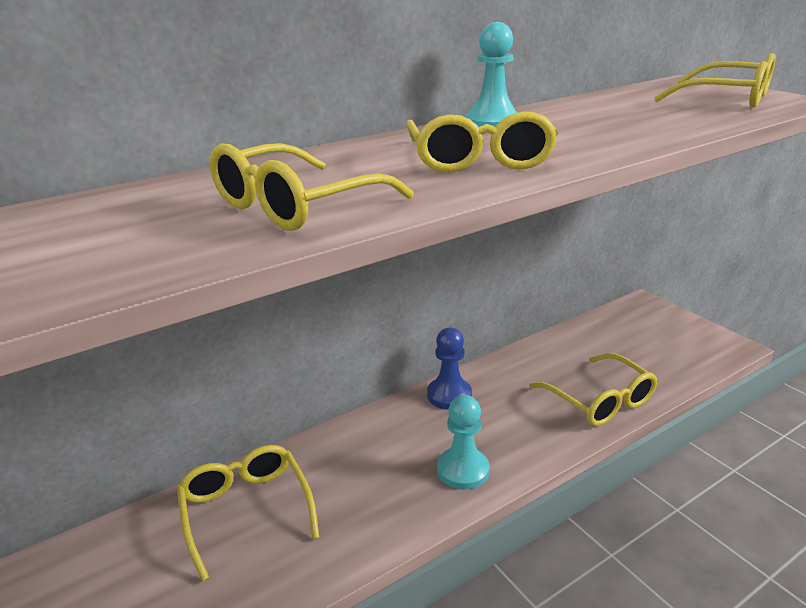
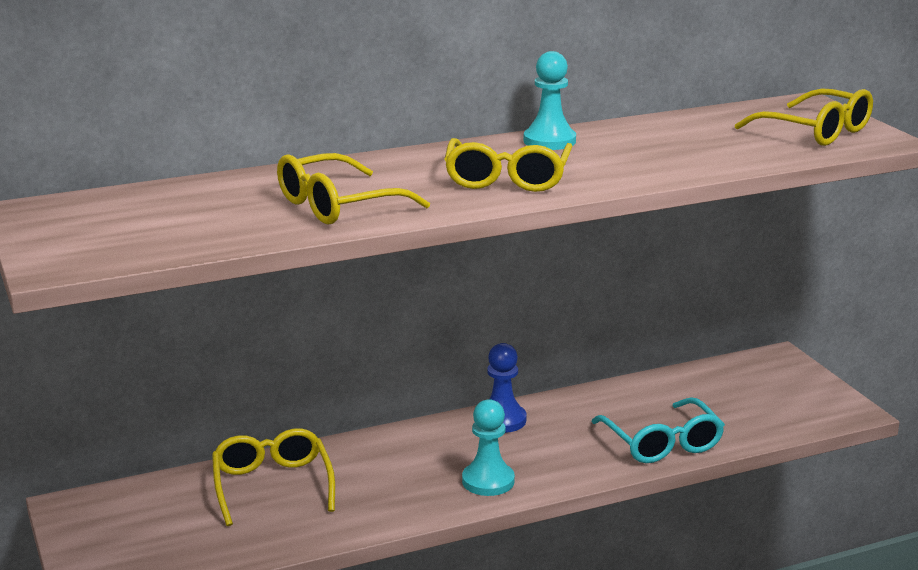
camera: 10 degrees right, 5 degrees down
(600, 401) = (662, 443): yellow glasses -> turquoise glasses

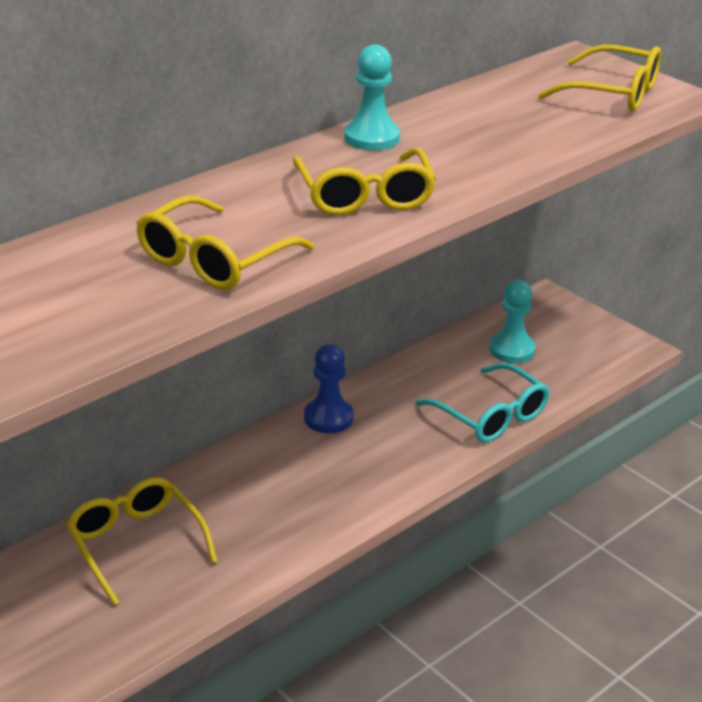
camera: 20 degrees left, 10 degrees up
(488, 481) = (351, 493): turquoise pawn -> turquoise pawn (511, 350)

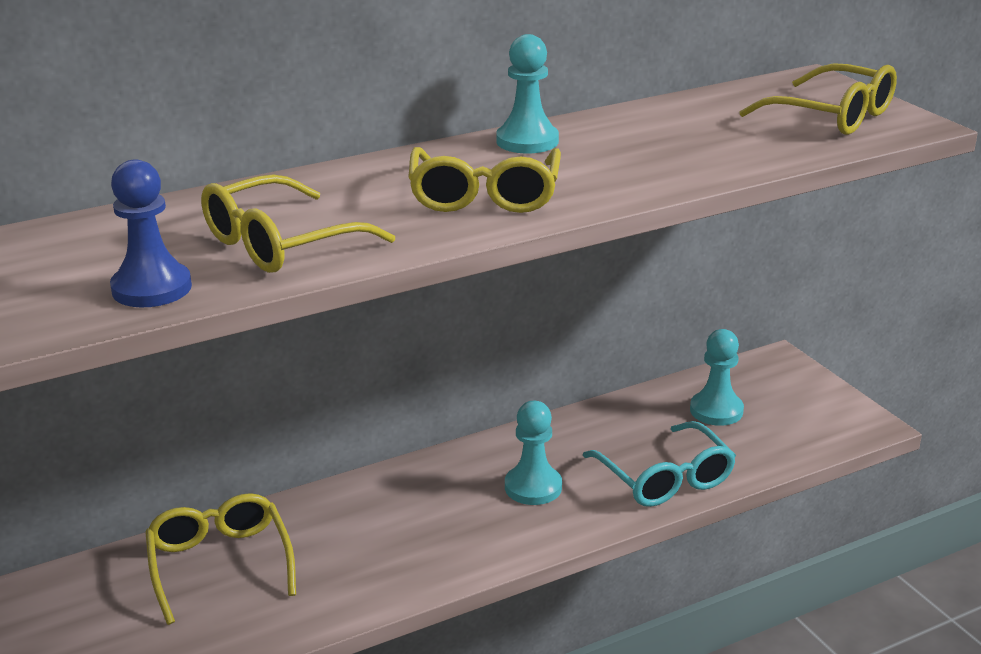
camera: 15 degrees right, 5 degrees down
(328, 418) = (480, 459): blue pawn -> blue pawn (152, 288)
(383, 438) = (533, 487): none -> turquoise pawn

